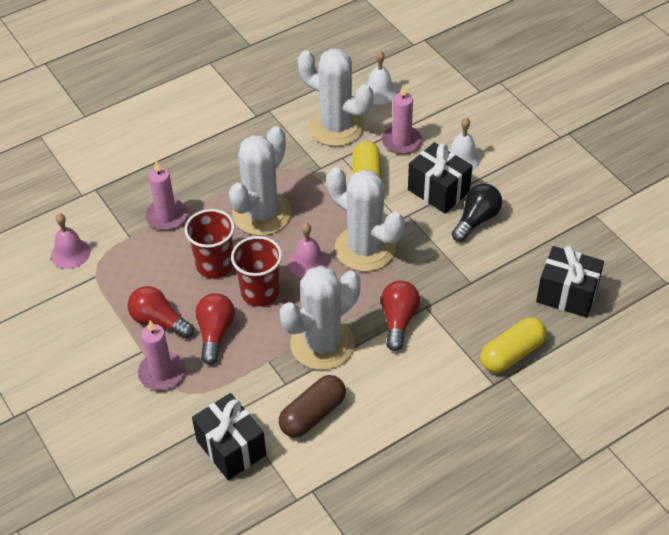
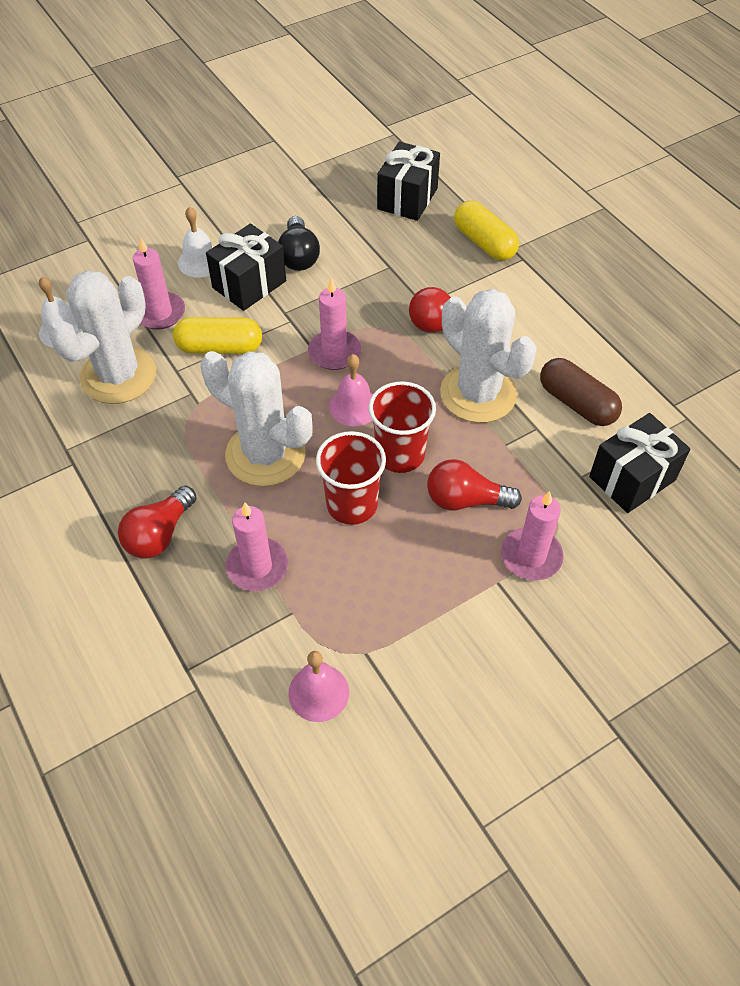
camera: 90 degrees left, 5 degrees up
(159, 321) = (447, 564): red light bulb -> red light bulb (159, 534)
(365, 248) = (334, 352): white cactus -> pink candle
(476, 220) = (299, 256): black light bulb -> black light bulb turned 135 degrees counterclockwise

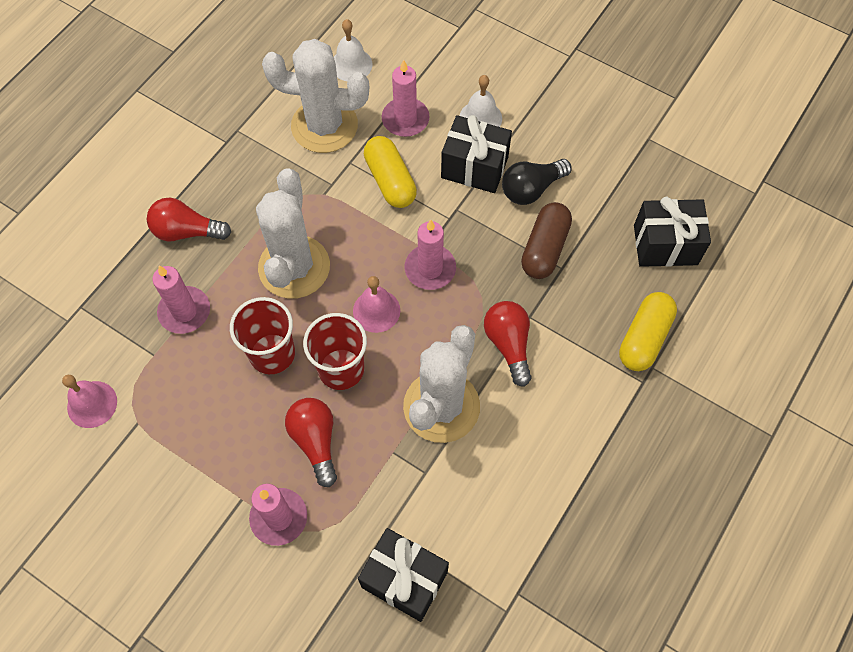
camera: 65 degrees right, 10 degrees up
(577, 403) = (473, 499): brown capsule -> brown capsule (544, 248)

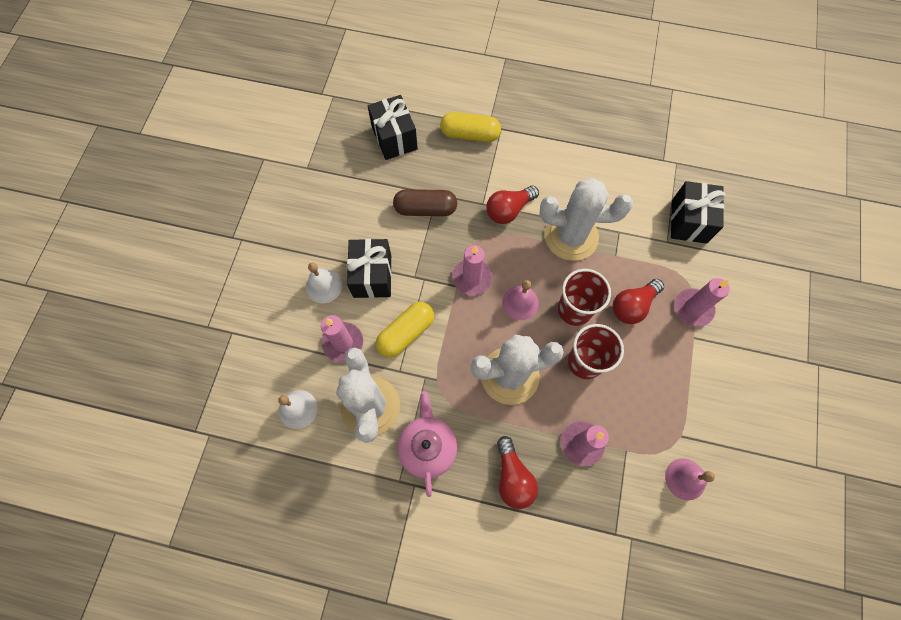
camera: 110 degrees left, 5 degrees up
(257, 164) = (428, 447): none -> pink teapot
(531, 189) = (378, 231): black light bulb -> none

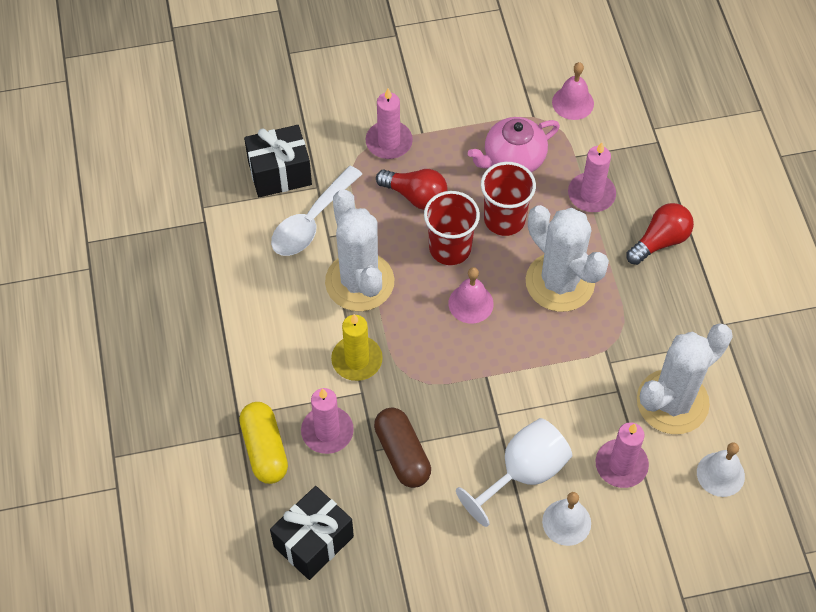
camera: 115 degrees left, 10 degrees down
(372, 276) = (523, 473): black gift -> white goblet
(406, 333) = (572, 404): yellow capsule -> none
(428, 447) = (679, 328): pink teapot -> pink teapot (513, 159)
(472, 278) = (467, 364): pink candle -> pink candle (327, 431)
(508, 210) = (357, 360): red light bulb -> yellow candle
(637, 226) = (311, 221): none -> white spoon

